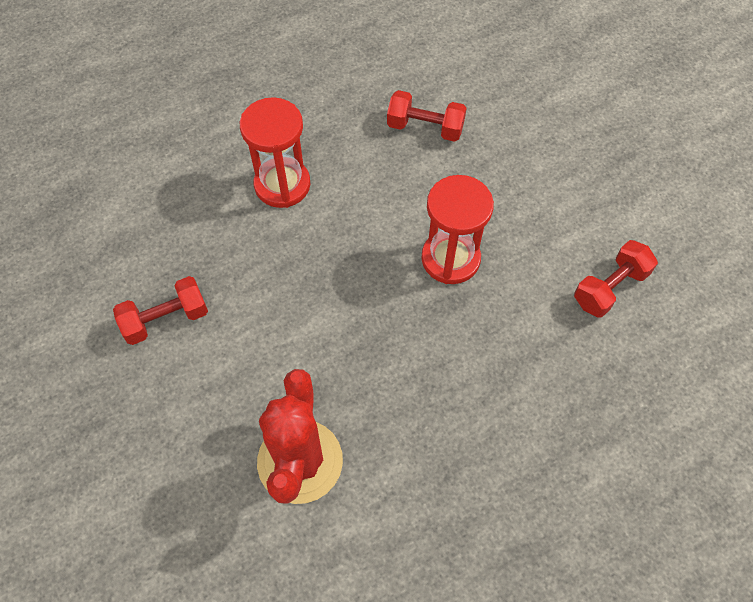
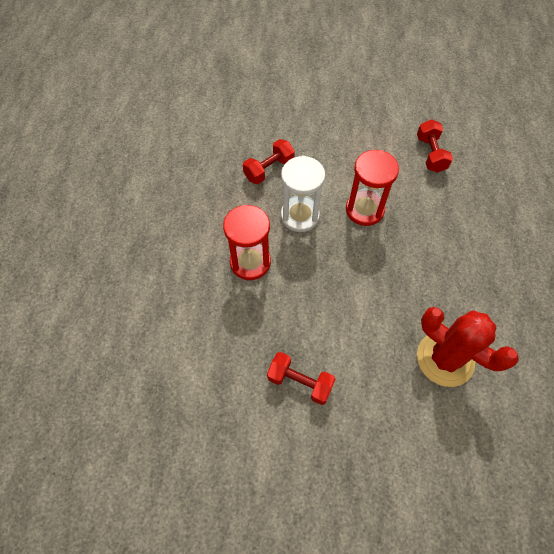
camera: 55 degrees left, 0 degrees up
(166, 319) = (300, 382): red dumbbell -> red dumbbell turned 75 degrees counterclockwise
(384, 196) = (300, 216): none -> white hourglass

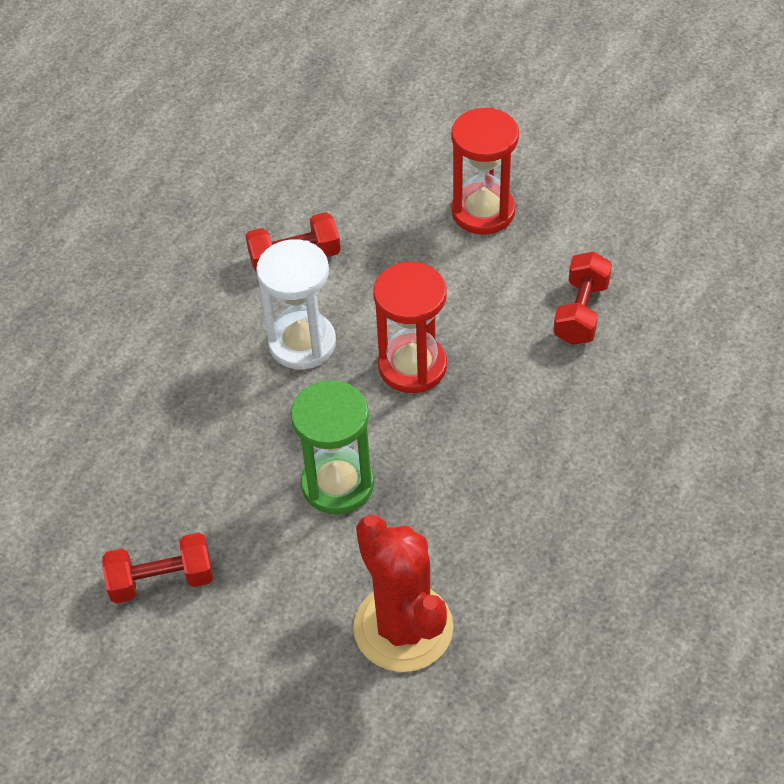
camera: 25 degrees right, 10 degrees down
(250, 262) = (186, 387): red hourglass -> red hourglass (483, 211)
(300, 382) = (161, 580): red dumbbell -> red dumbbell turned 60 degrees counterclockwise
(364, 289) = (337, 484): none -> green hourglass

